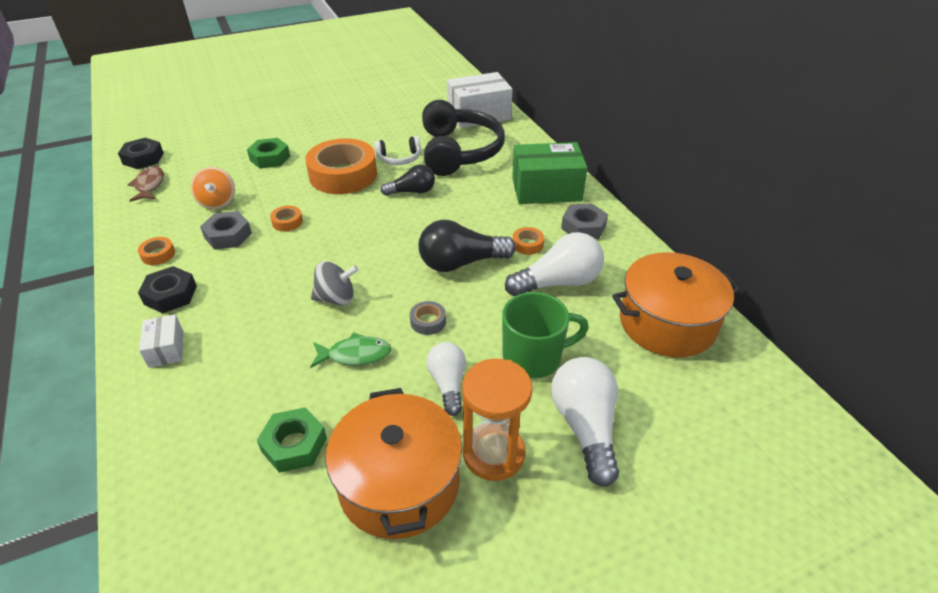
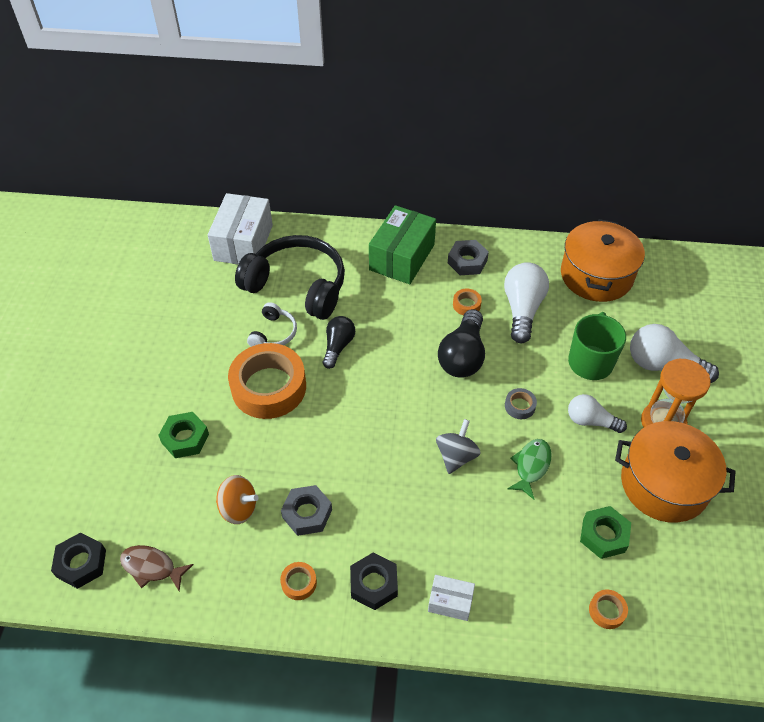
camera: 60 degrees left, 10 degrees up
(287, 222) = (318, 458): orange tape -> orange tape (607, 611)

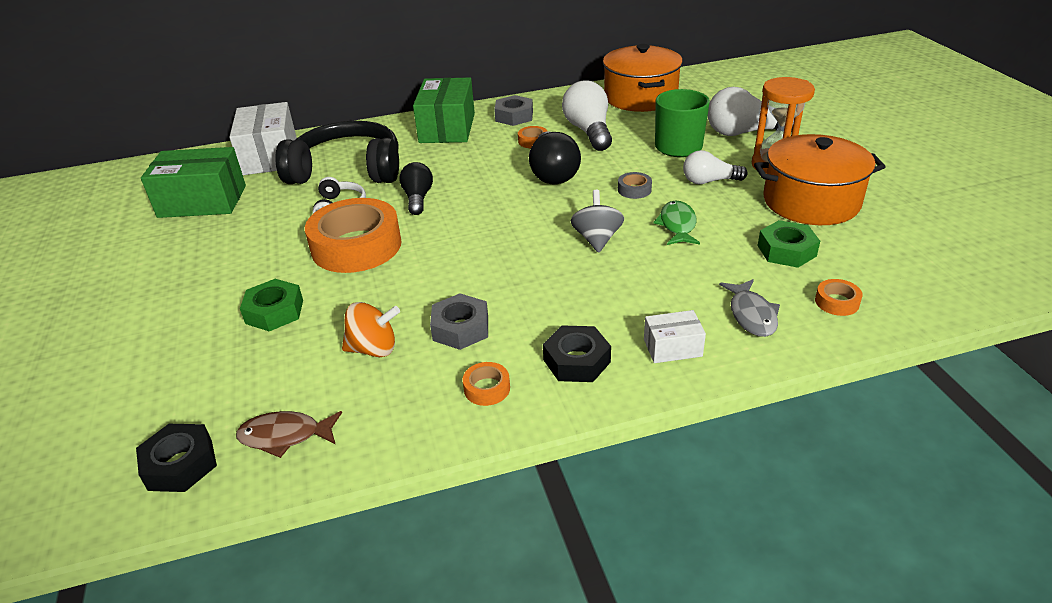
camera: 20 degrees left, 15 degrees down
(174, 284) = (202, 201): none -> green box
(530, 594) = (751, 315): none -> grey fish

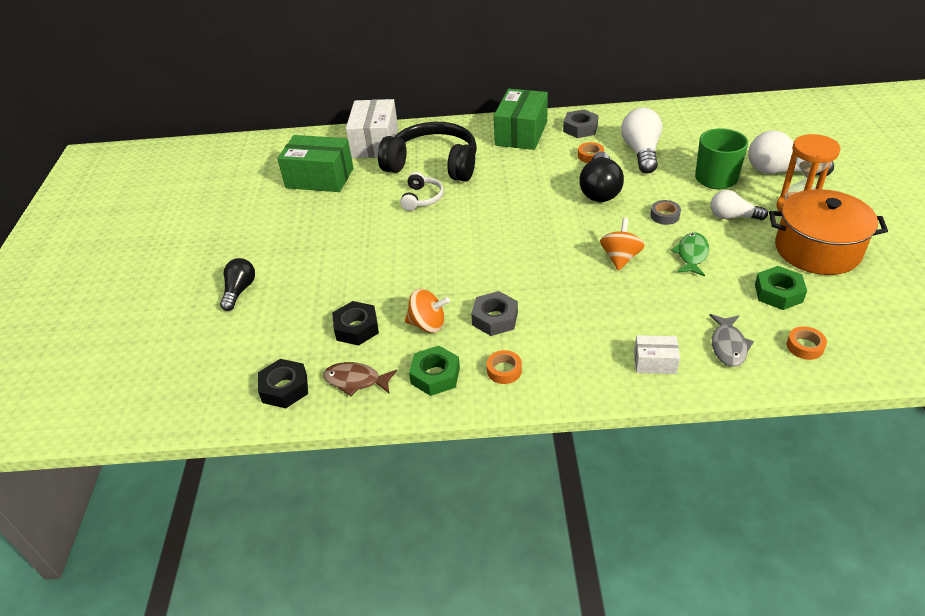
camera: 15 degrees right, 5 degrees up
(274, 312) = (361, 282): green nut -> green nut (435, 375)
(356, 246) = (429, 235): orange tape -> none
(418, 198) = (484, 199): black light bulb -> black light bulb (239, 291)
(576, 361) = (577, 360): black nut -> black nut (356, 328)
(597, 239) = (620, 258): grey spinning top -> orange spinning top
(640, 97) = (697, 122): orange pot -> none

